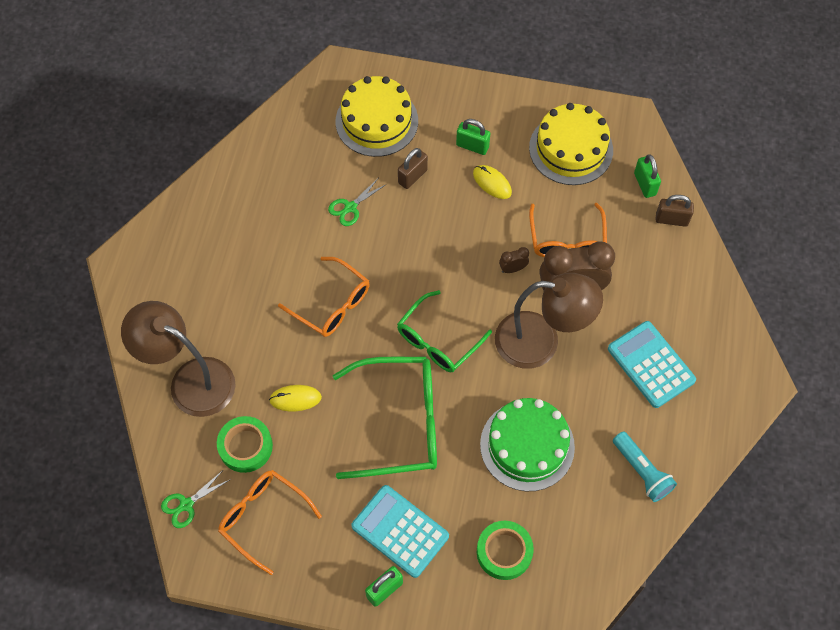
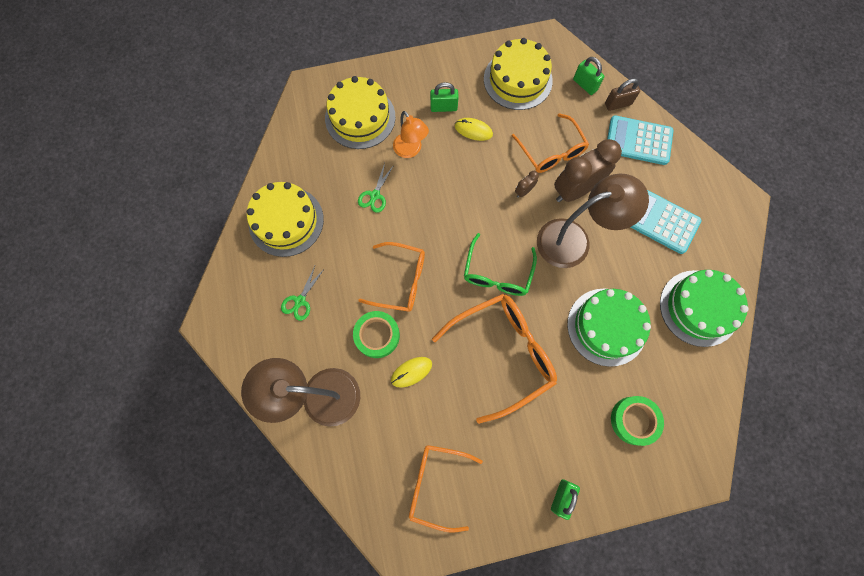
camera: 25 degrees left, 10 degrees up
(186, 504) = (368, 504): green scissors -> green scissors (300, 301)
(245, 196) = (286, 221): none -> yellow cake
(245, 446) = (392, 431): green tape -> green tape (377, 335)
(400, 423) = (503, 353): green glasses -> orange glasses
(400, 531) = (548, 442): turquoise calculator -> turquoise calculator (638, 141)
(412, 176) = (410, 150): brown padlock -> orange lamp
(642, 471) = (699, 308): turquoise flashlight -> green cake

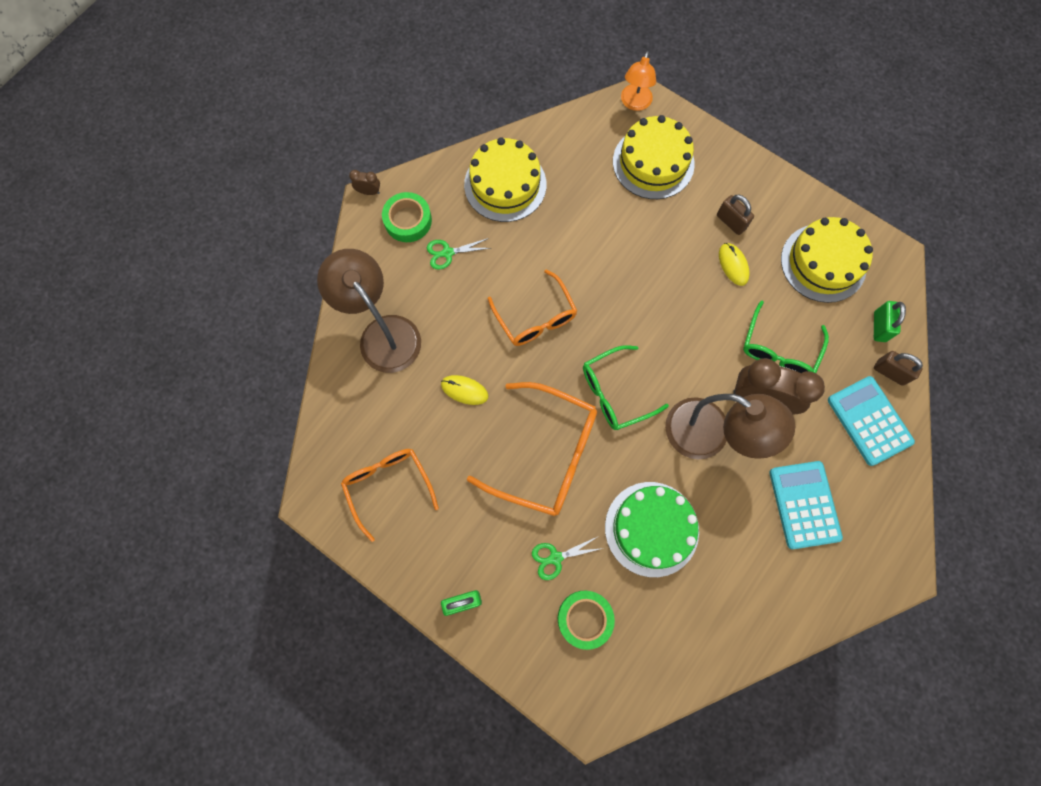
camera: 50 degrees right, 0 degrees up
(375, 195) = (593, 234): green scissors -> green scissors (555, 558)
(377, 335) = (471, 337): green tape -> green tape (408, 220)
(410, 150) = (662, 228): orange lamp -> orange lamp (634, 103)
(443, 107) = (731, 222): green padlock -> brown padlock
(523, 191) = (715, 355): brown clock -> brown clock (369, 192)
(551, 151) = (779, 349): orange glasses -> green glasses
(699, 308) = (748, 603): green cake -> none

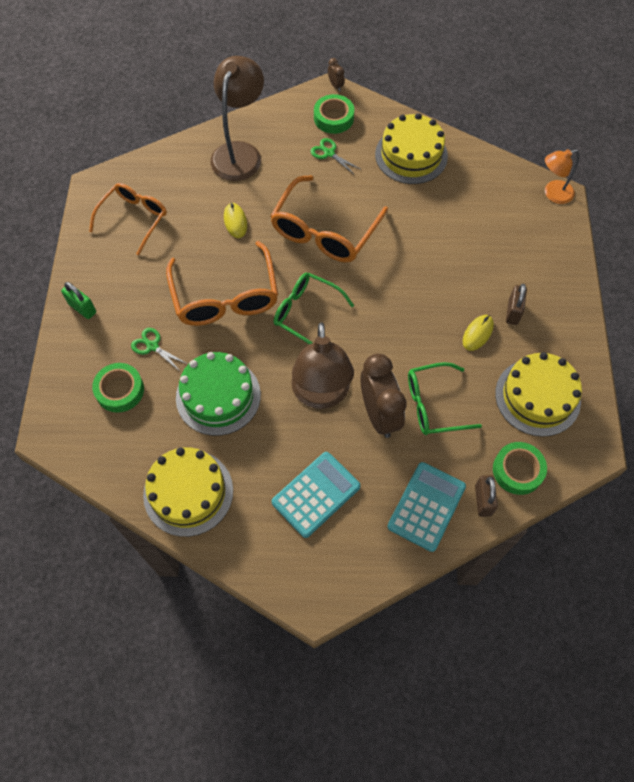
camera: 55 degrees right, 10 degrees down
(535, 317) = (324, 231): orange glasses -> orange glasses, size x1.50
(653, 163) = (514, 233): yellow cake -> yellow cake (188, 492)
(879, 327) = (517, 470): green padlock -> green tape

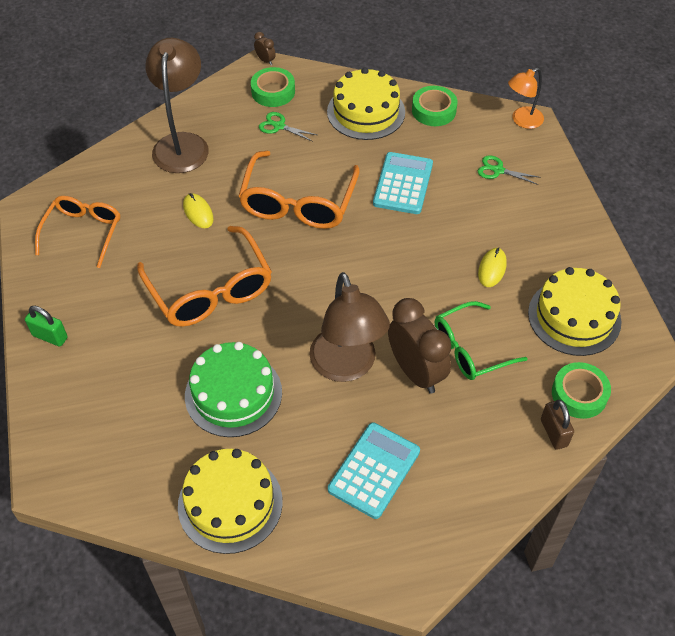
camera: 15 degrees left, 10 degrees down
(120, 390) = (119, 413): green tape -> green tape (433, 110)
(152, 346) = (143, 359): green scissors -> green scissors (498, 170)
(306, 313) = (304, 287): green glasses -> none
(426, 506) = (497, 453): turquoise calculator -> turquoise calculator (403, 184)
(513, 312) = (521, 240): brown padlock -> none

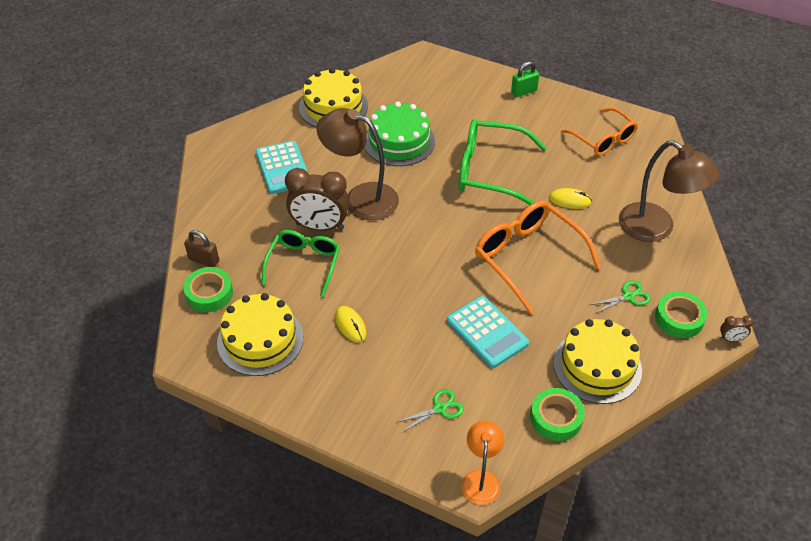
camera: 130 degrees right, 5 degrees down
(210, 290) = (489, 171): orange glasses -> green glasses

